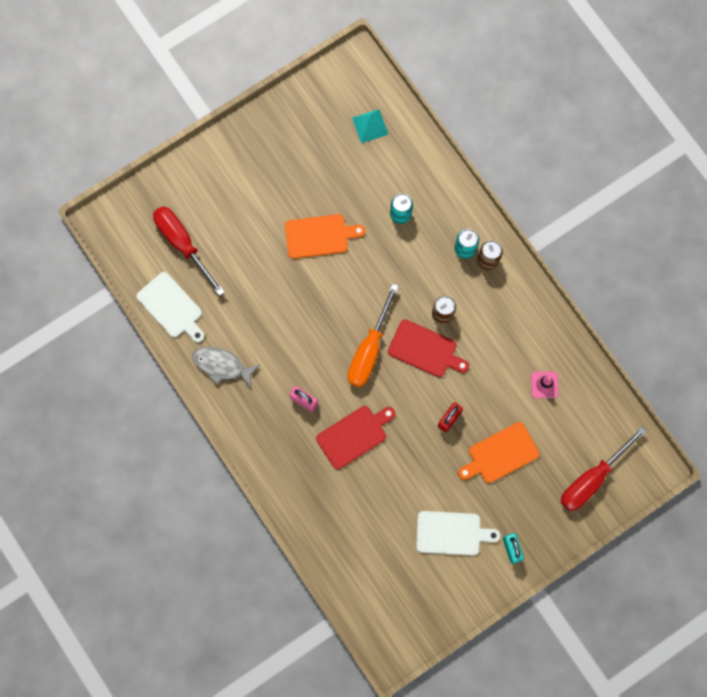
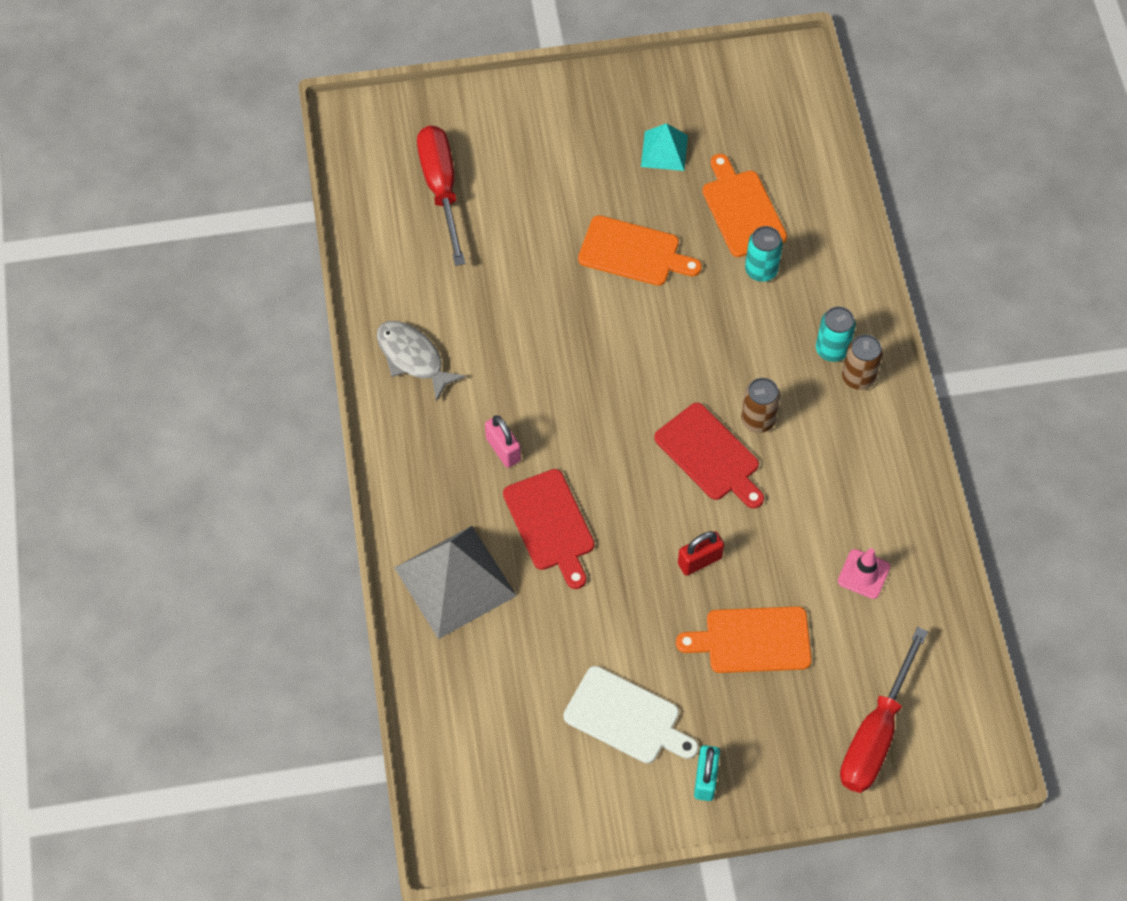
camera: 25 degrees right, 15 degrees down
(171, 307) = (384, 258): white cutting board -> none
(316, 496) = (455, 581): none -> grey pyramid
(354, 435) = (550, 524): red cutting board -> red cutting board turned 75 degrees clockwise
(369, 350) = (629, 423): orange screwdriver -> none
(370, 126) = (773, 146): turquoise pyramid -> turquoise pyramid (664, 151)
(371, 178) = (742, 210): none -> orange cutting board
(592, 479) = (875, 734): red screwdriver -> red screwdriver turned 45 degrees counterclockwise

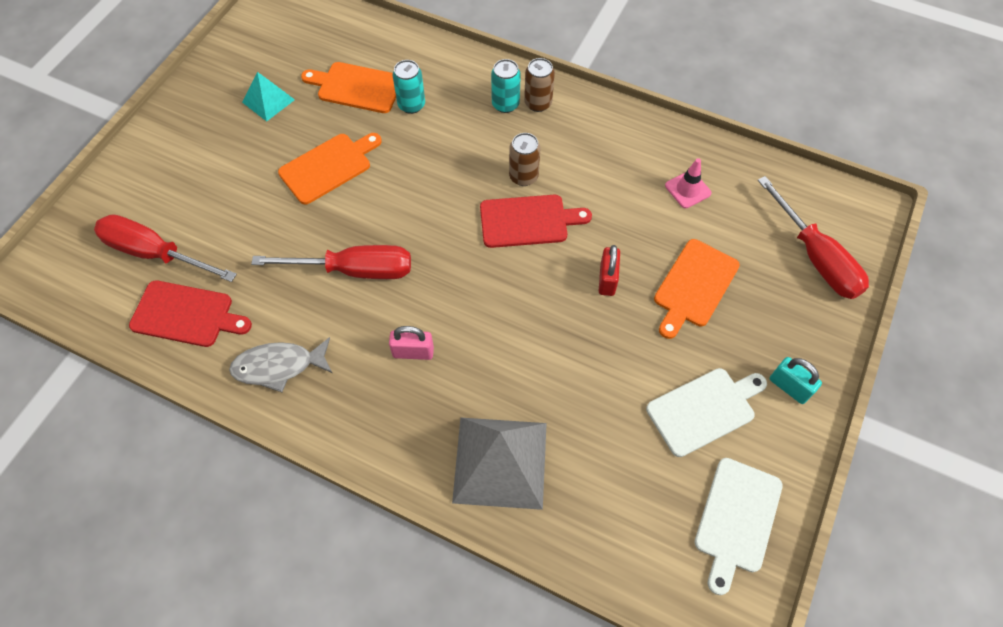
camera: 55 degrees left, 0 degrees up
(540, 798) = (736, 519): none -> white cutting board
(545, 349) = (354, 270): none -> red screwdriver
(550, 524) = (503, 359): red cutting board -> red cutting board (186, 315)

